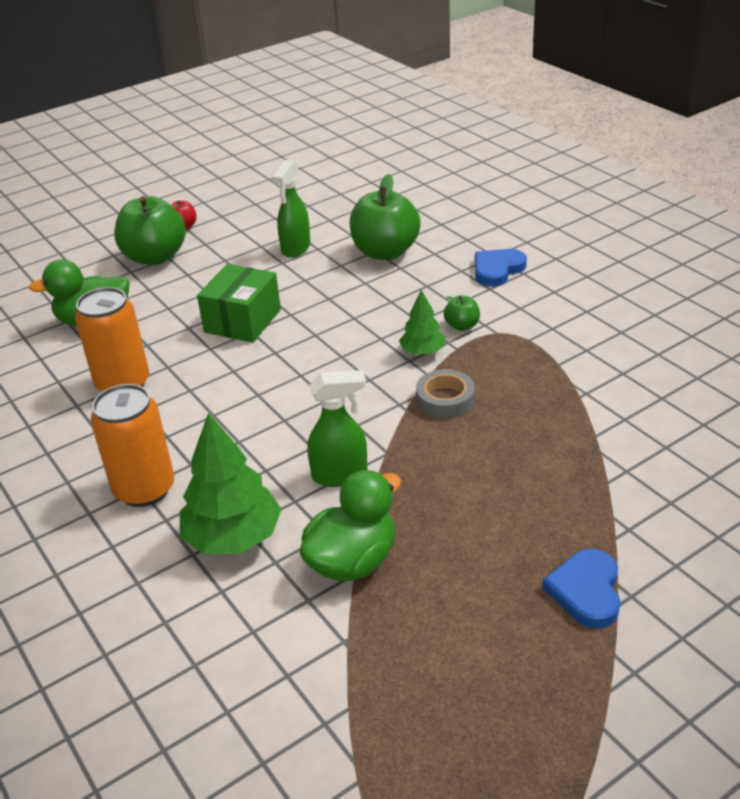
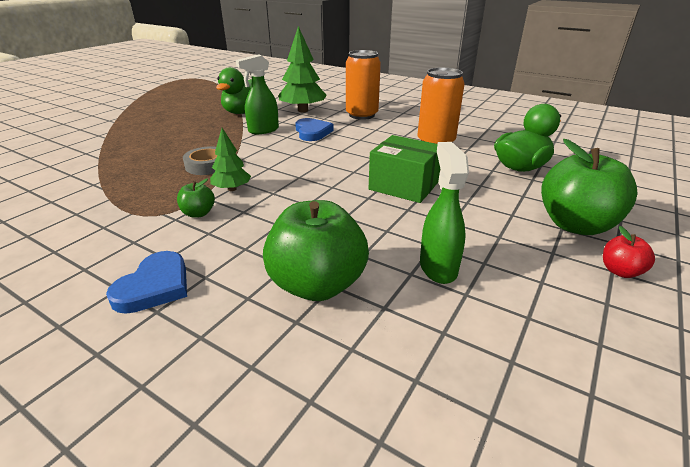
camera: 155 degrees right, 5 degrees down
(242, 321) = (404, 186): green box -> green box turned 60 degrees counterclockwise
(586, 591) = (130, 118): blue heart -> blue heart (312, 132)

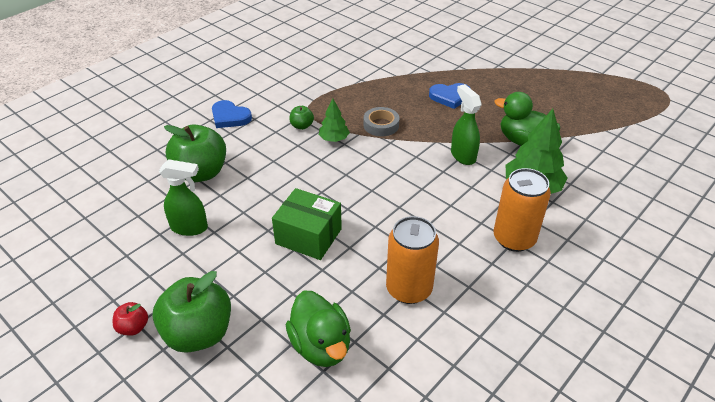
camera: 100 degrees right, 10 degrees up
(312, 132) = (453, 190): blue heart -> blue heart (450, 97)
(404, 186) = (308, 236): green box -> green box turned 75 degrees clockwise

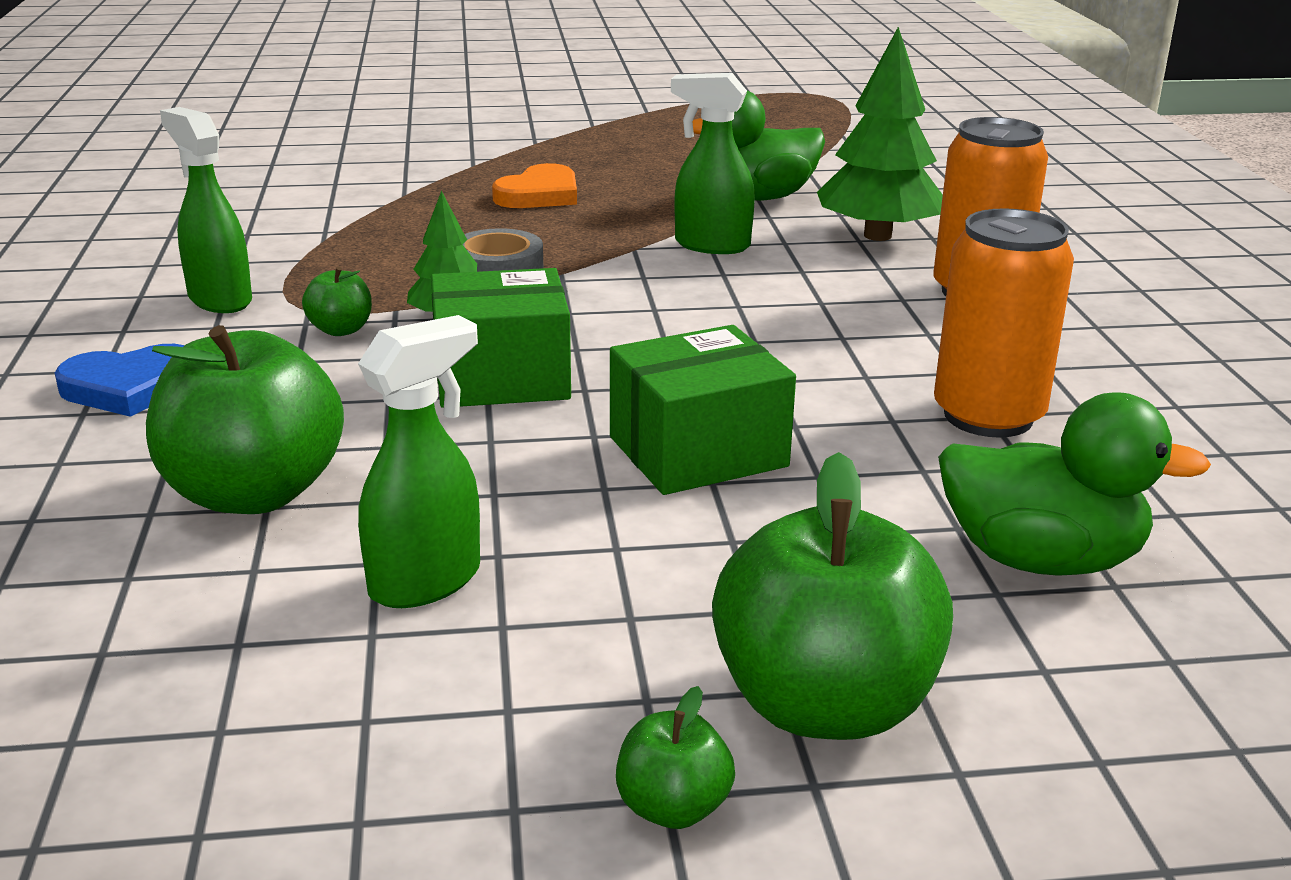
camera: 50 degrees left, 15 degrees down
(133, 327) = (673, 808): red apple -> green apple
(293, 94) = (219, 299): none -> green spray bottle
(309, 172) = (501, 378): none -> green box
(450, 97) = (539, 194): blue heart -> orange heart

